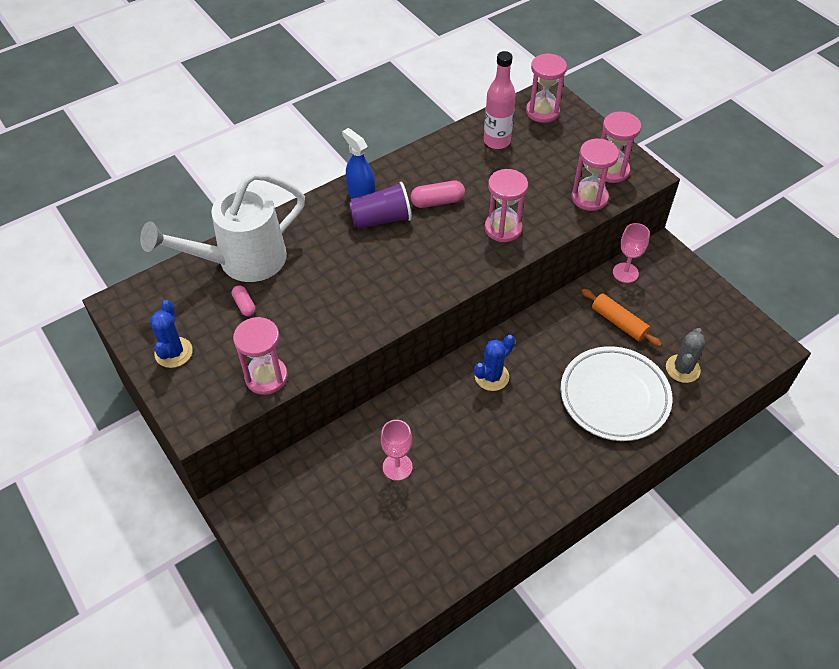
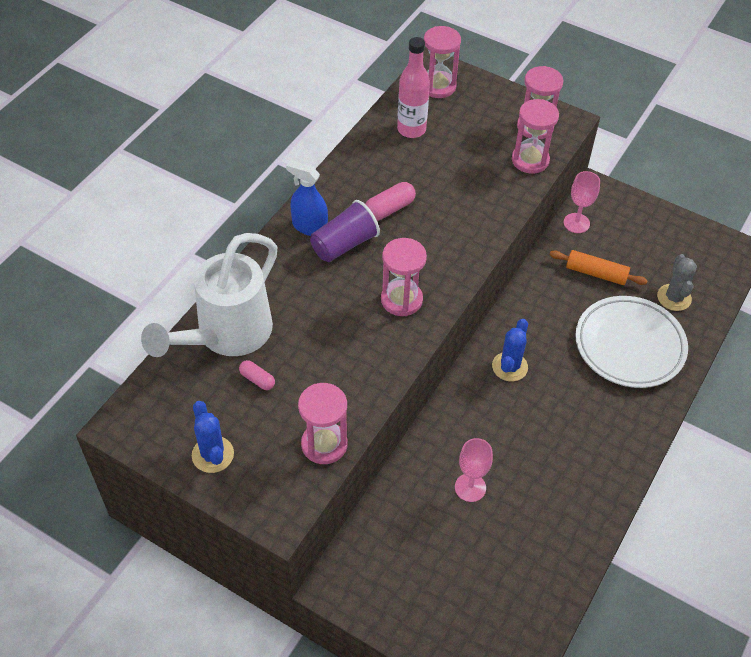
camera: 25 degrees left, 0 degrees up
(503, 228) = (467, 216): pink hourglass -> pink hourglass (401, 300)

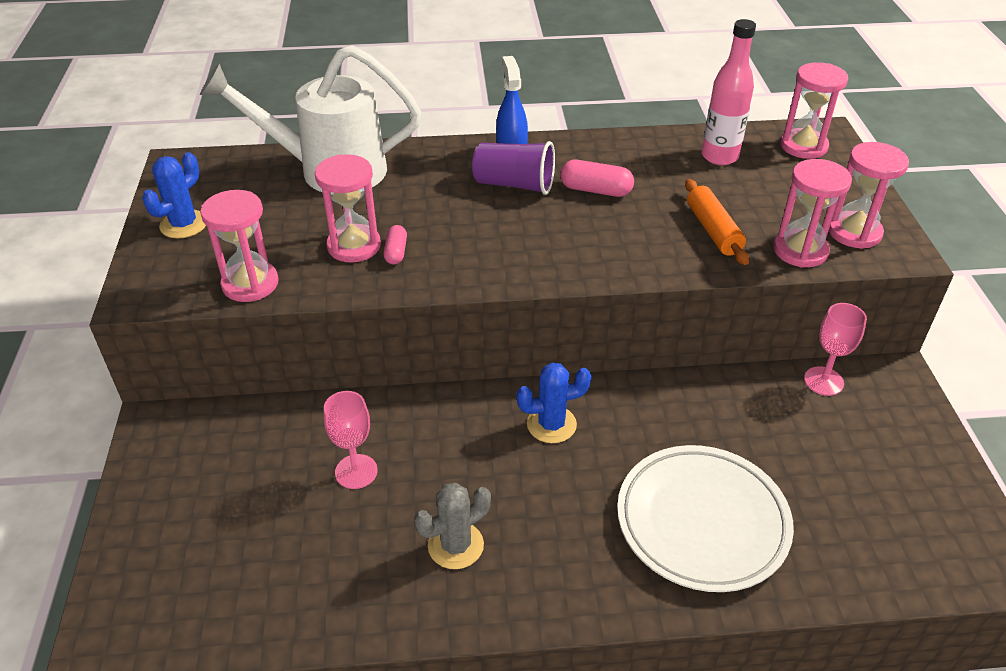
camera: 55 degrees right, 10 degrees down
(257, 379) = (294, 210): pink capsule -> pink capsule (396, 252)
(401, 300) = (486, 250): pink hourglass -> pink hourglass (354, 246)
(596, 273) = (772, 435): orange rolling pin -> orange rolling pin (713, 230)
(674, 297) = (831, 532): grey cactus -> grey cactus (455, 545)

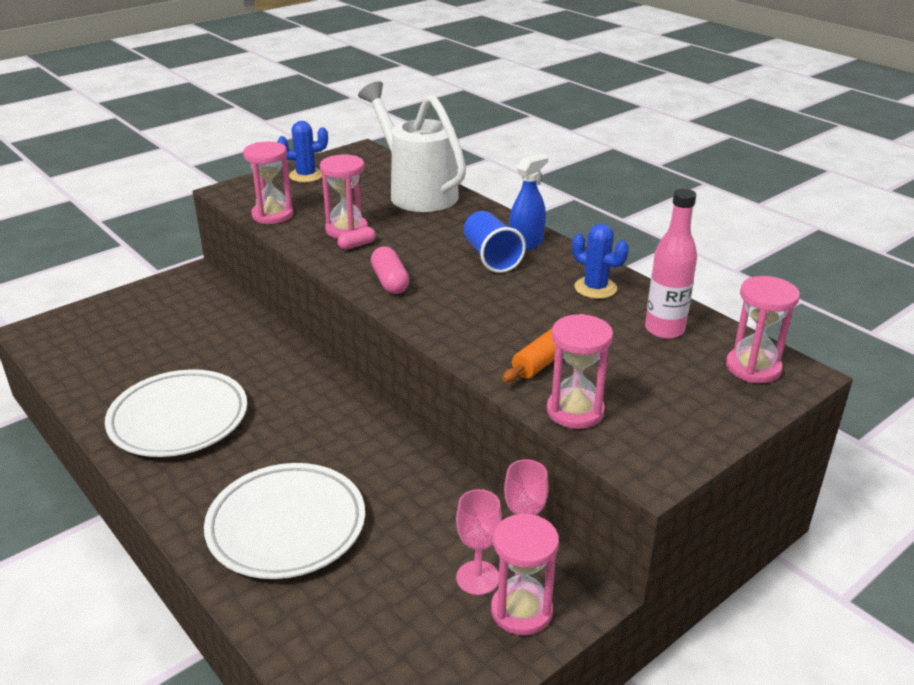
camera: 55 degrees right, 10 degrees down
(356, 471) = (213, 355): pink goblet -> pink goblet (477, 578)
(455, 545) = (179, 419): grey cactus -> white plate
(514, 185) = (491, 257): purple cup -> blue cup
(551, 424) = (326, 415): blue cactus -> blue cactus (595, 288)
(595, 190) = (530, 290): pink capsule -> pink capsule (390, 281)
(854, 232) = (645, 434): pink hourglass -> pink hourglass (521, 611)

